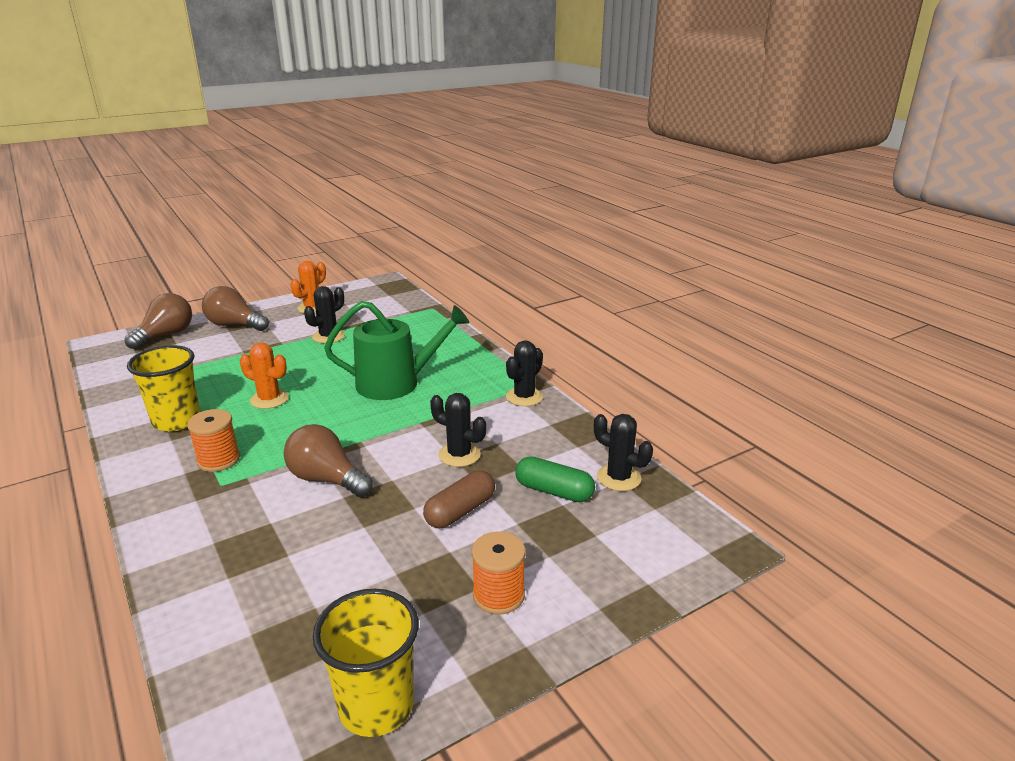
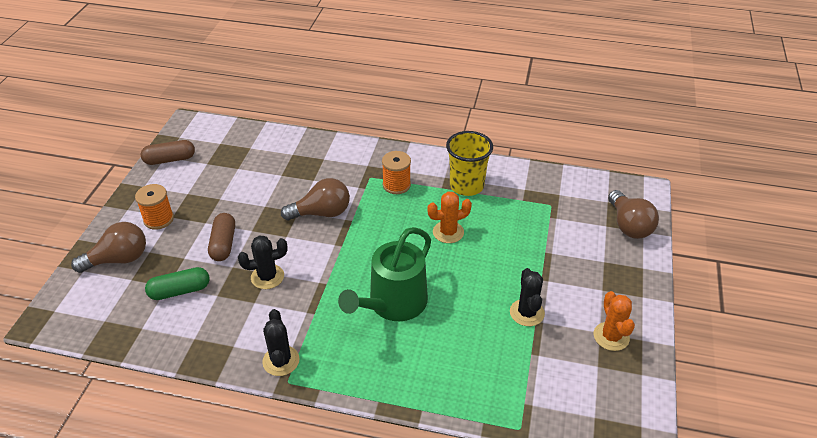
camera: 135 degrees right, 15 degrees up
(234, 325) = (614, 269): brown light bulb -> brown light bulb (118, 259)
(376, 706) = (170, 159): yellow cup -> brown capsule
(618, 478) = (144, 329): black cactus -> none

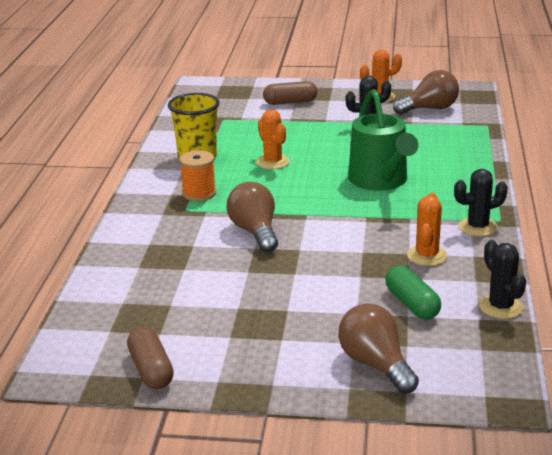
camera: 95 degrees left, 15 degrees down
(158, 219) = (289, 349): orange spool -> none
(223, 244) = (324, 288): brown capsule -> brown capsule (290, 102)
(245, 313) = (427, 256): none -> orange cactus
(267, 277) = (369, 251): black cactus -> black cactus (500, 307)
(393, 304) = (380, 180): green watering can -> green watering can turned 45 degrees clockwise
(629, 225) = (247, 90): brown light bulb -> brown light bulb (430, 109)

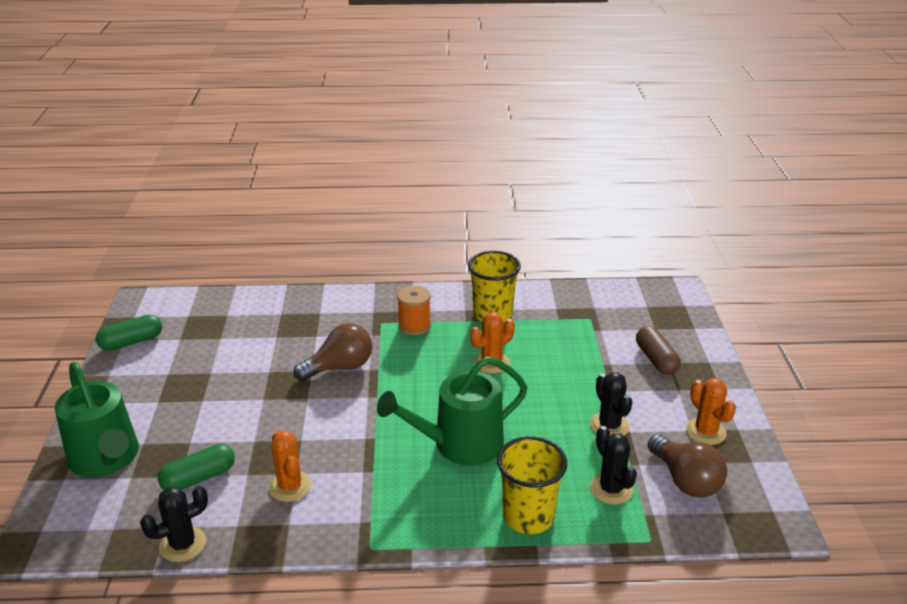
camera: 80 degrees right, 5 degrees up
(151, 370) = (131, 342): brown capsule -> green capsule
(376, 365) = (106, 458): brown light bulb -> green watering can
(427, 256) = (290, 486): orange cactus -> orange cactus turned 60 degrees clockwise
(465, 161) = (528, 516): none -> yellow cup
(478, 227) = (353, 528): black cactus -> black cactus (611, 489)

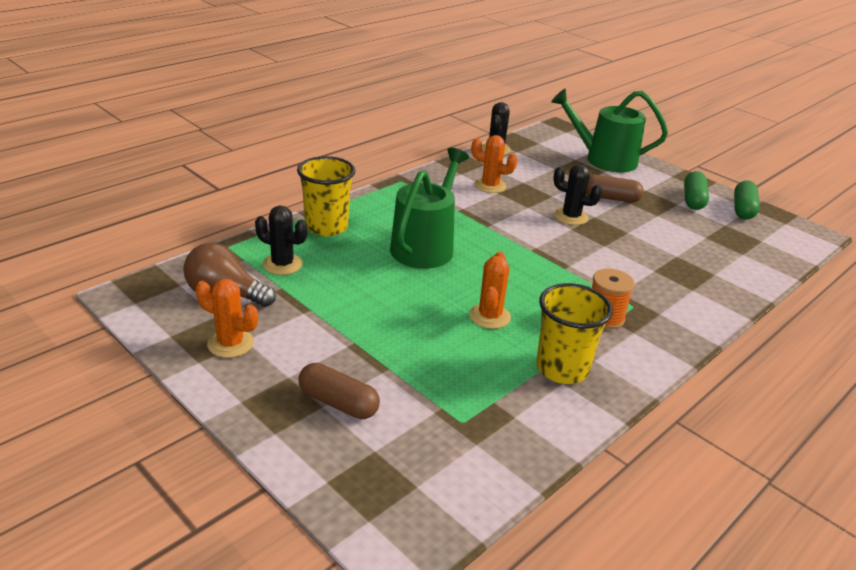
camera: 135 degrees right, 0 degrees up
(199, 478) = (543, 171): green capsule -> green capsule (693, 200)
(209, 409) = (610, 198): none -> brown capsule
(340, 367) = (591, 256): brown light bulb -> none
(609, 426) = (325, 309): black cactus -> black cactus (571, 217)

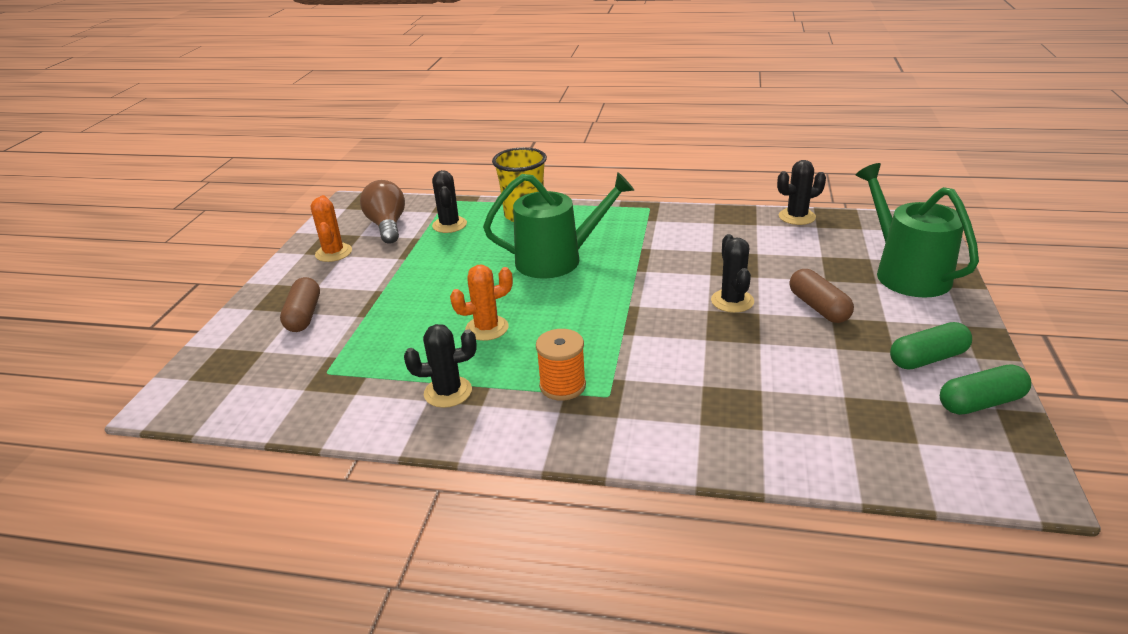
camera: 60 degrees right, 0 degrees up
(490, 186) = (716, 242): orange cactus -> none
(562, 369) = (448, 392): yellow cup -> black cactus

